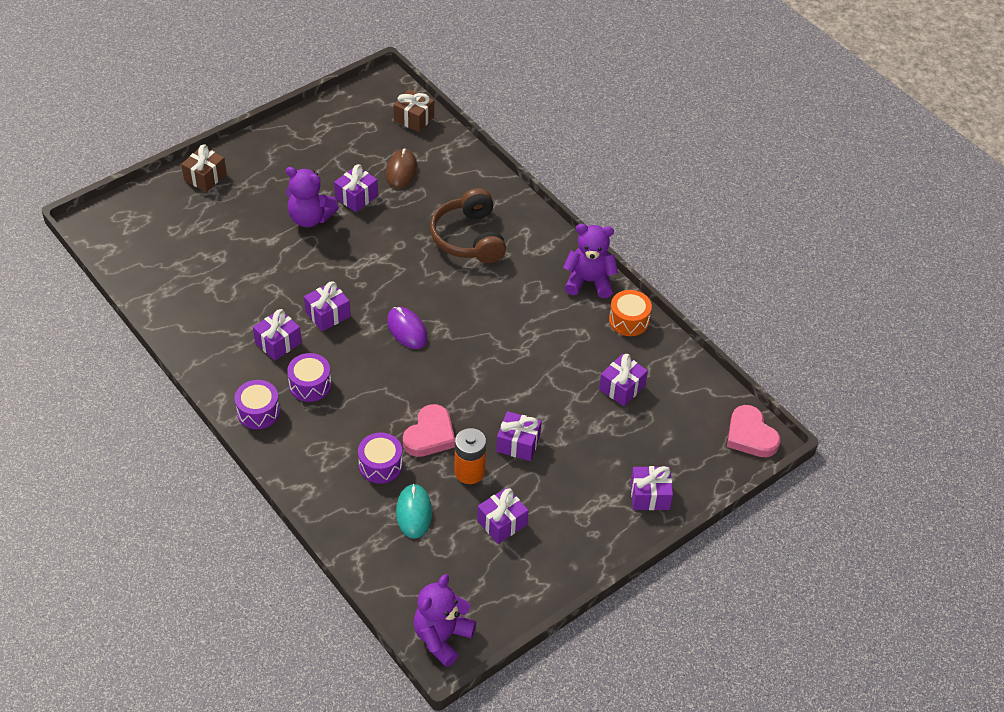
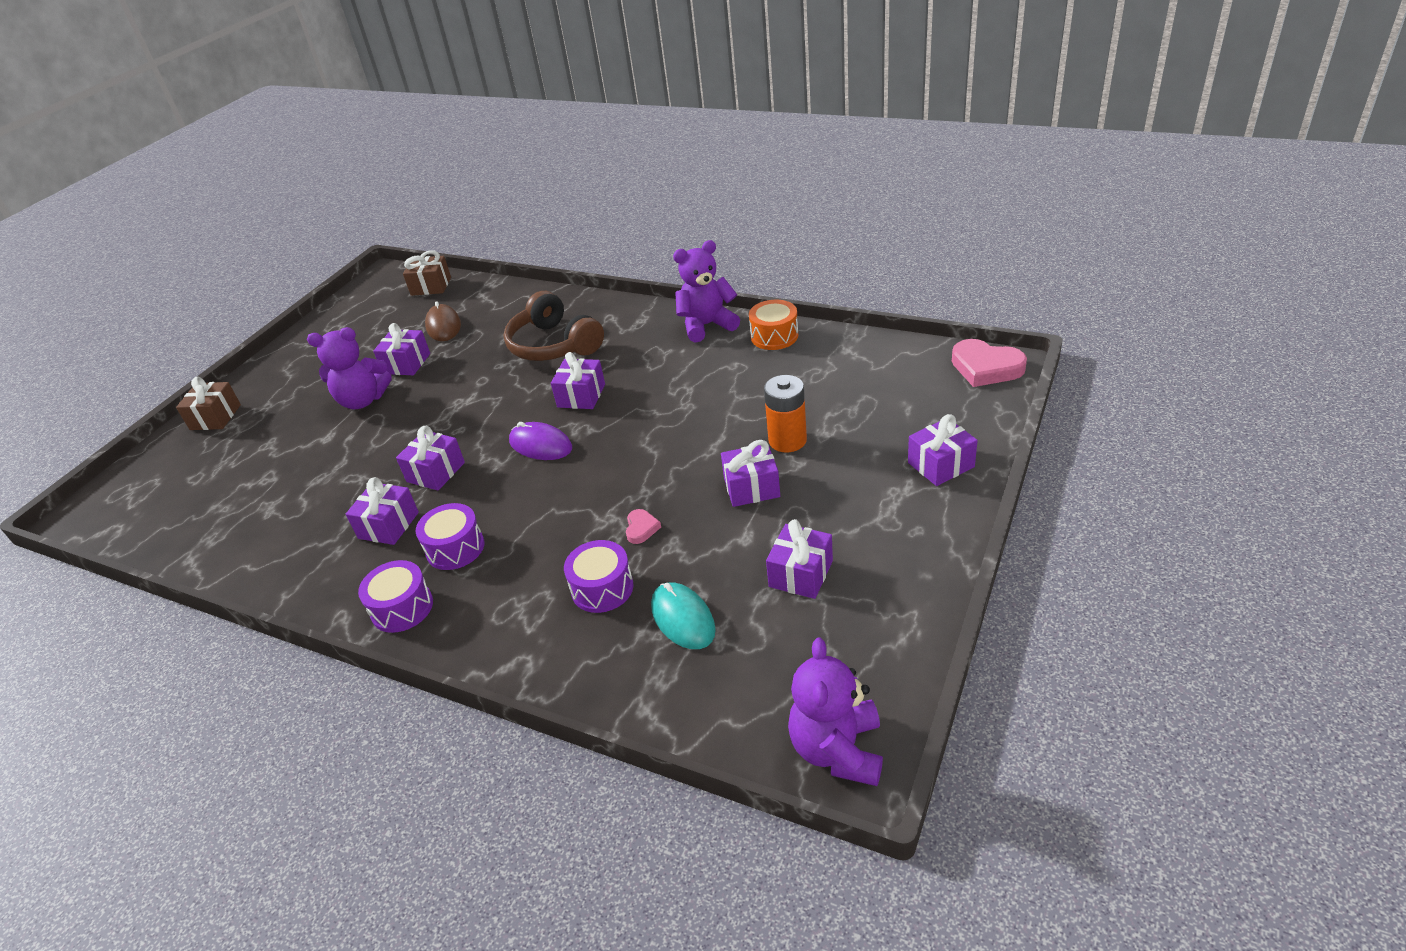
camera: 20 degrees left, 10 degrees down
(430, 435) = (641, 528): pink heart -> pink heart, size x0.50
(469, 472) = (718, 541): orange battery -> orange battery (787, 440)
(622, 387) = (818, 389): purple gift -> purple gift (581, 396)

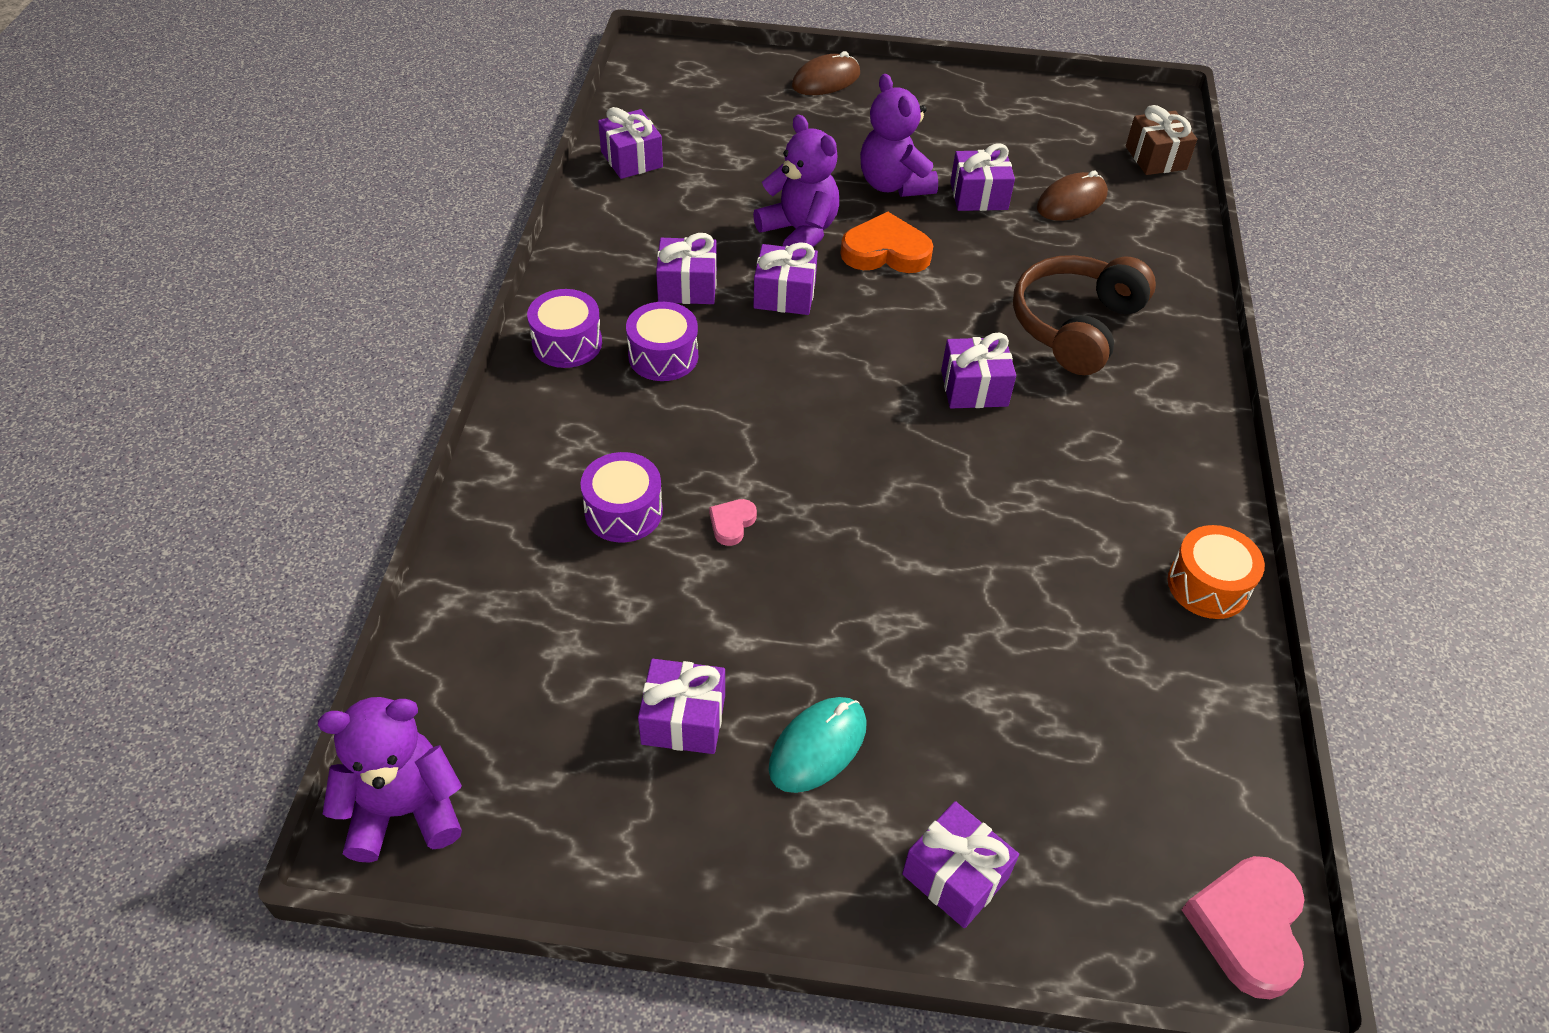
camera: 65 degrees right, 10 degrees up
(215, 417) = (826, 80): brown gift -> brown mouse
(428, 415) = (885, 251): none -> orange heart
(541, 445) = (861, 376): purple mouse -> none
(641, 528) = (732, 523): pink heart -> pink heart turned 135 degrees clockwise
(683, 618) = (587, 605): turquoise mouse -> turquoise mouse (818, 746)
(707, 325) = (1198, 490): purple teddy bear -> purple teddy bear (799, 232)
(751, 487) = (838, 628): purple gift -> purple gift (632, 159)
(787, 440) = (952, 653): orange battery -> none

